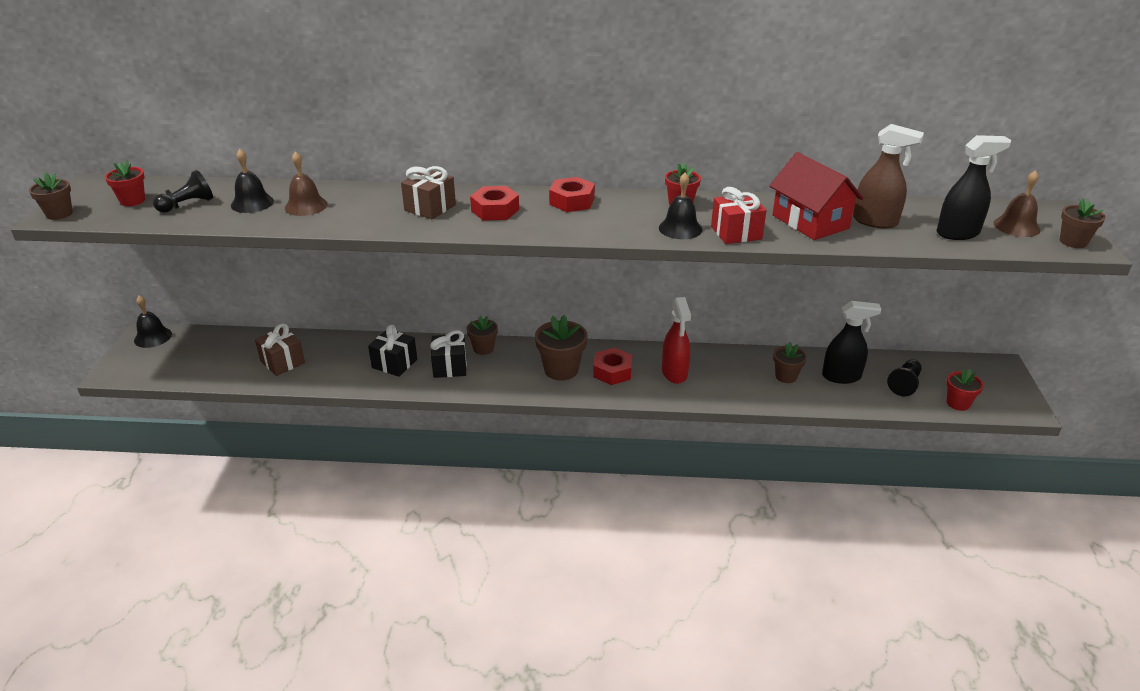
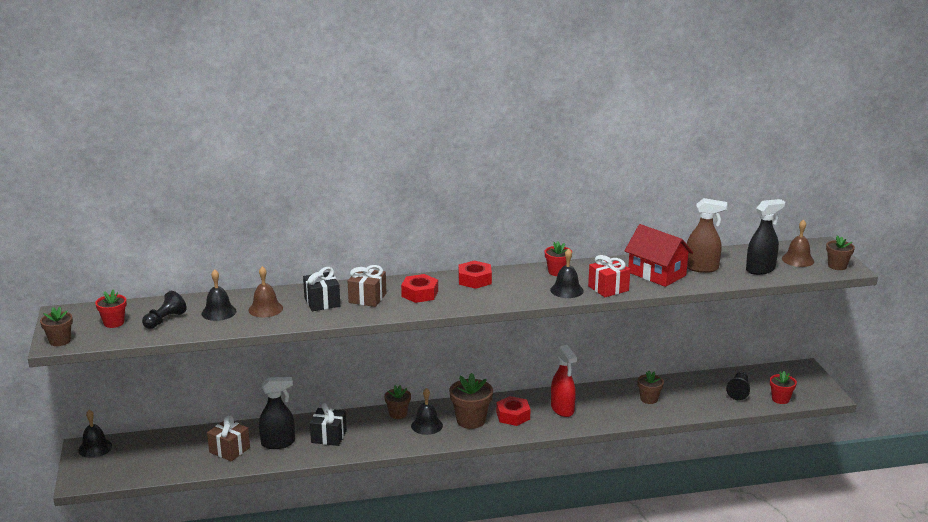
camera: 15 degrees left, 10 degrees down
(450, 367) = (377, 432): black gift -> black gift (322, 302)
(508, 368) = (426, 425): none -> black bell
(841, 376) = (690, 393): black spray bottle -> black spray bottle (278, 443)

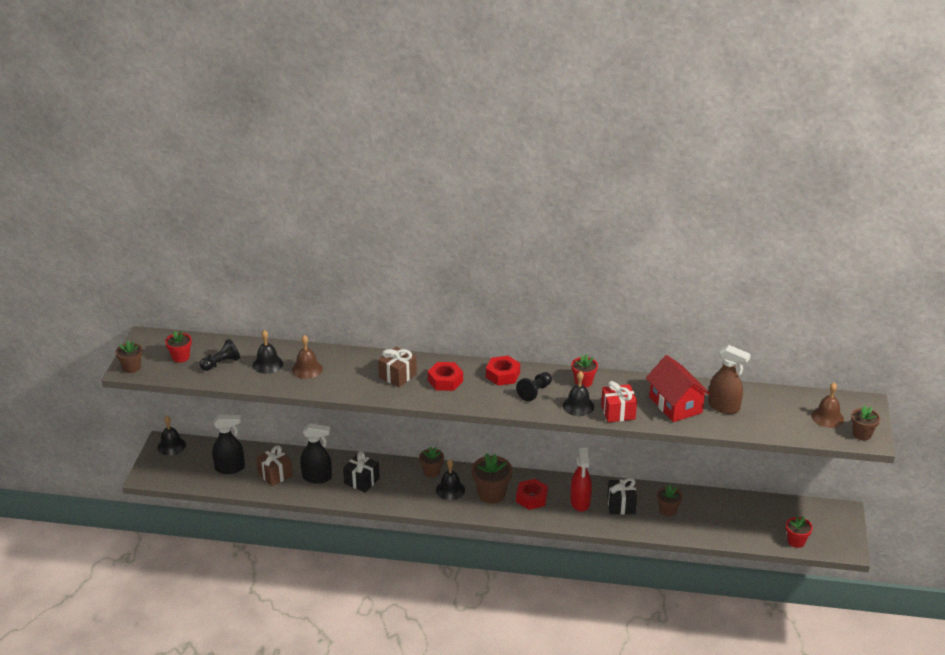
camera: 20 degrees right, 10 degrees up
(322, 302) = (357, 372): black gift -> black gift (621, 505)
(738, 391) = (760, 523): black pawn -> black pawn (535, 392)
(760, 269) = (781, 421): black spray bottle -> black spray bottle (230, 468)

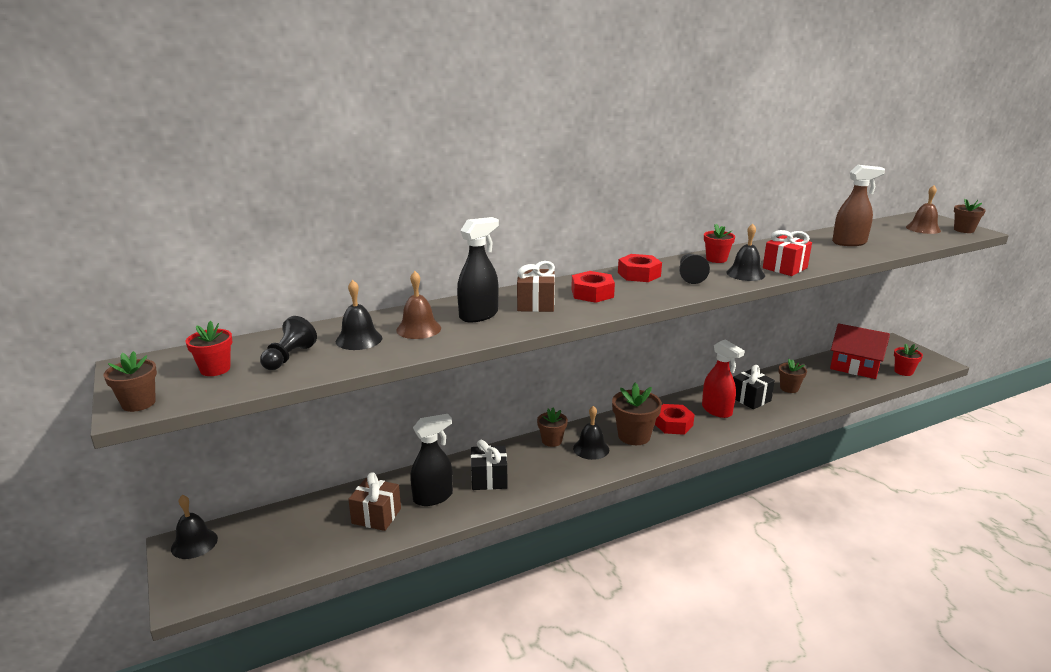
camera: 35 degrees left, 10 degrees down
(230, 468) = (307, 534): black spray bottle -> black spray bottle (479, 315)
(675, 405) = (814, 251): red house -> red house (854, 367)

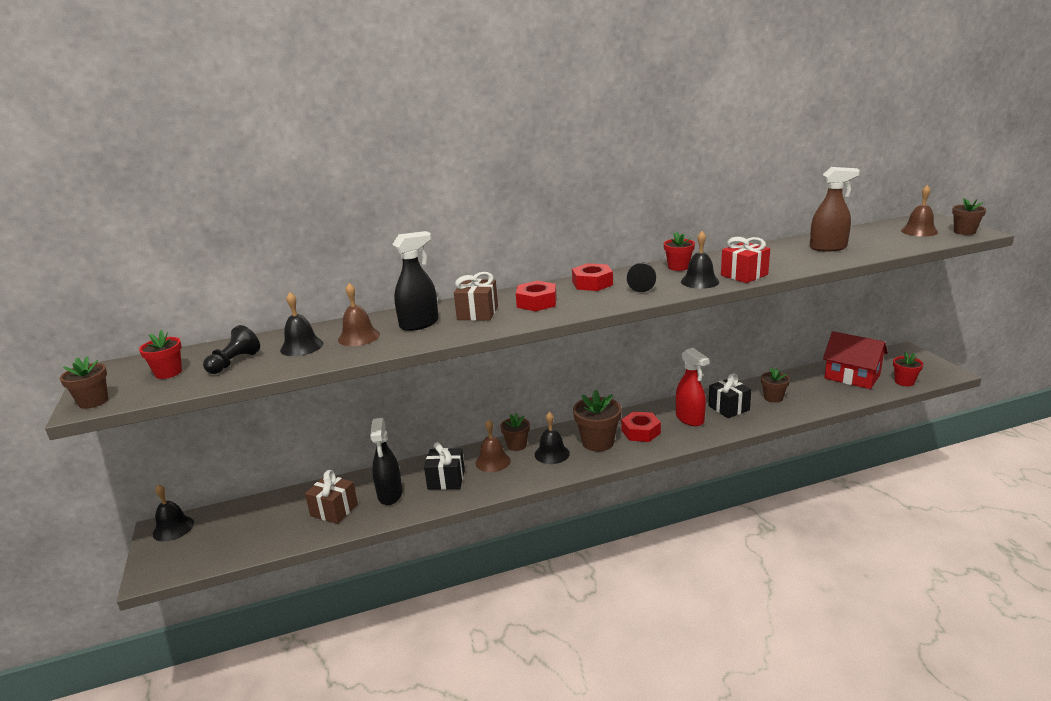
camera: 10 degrees right, 0 degrees up
(433, 497) = (390, 495): black spray bottle -> black spray bottle turned 105 degrees clockwise
(532, 458) = (493, 461): none -> brown bell

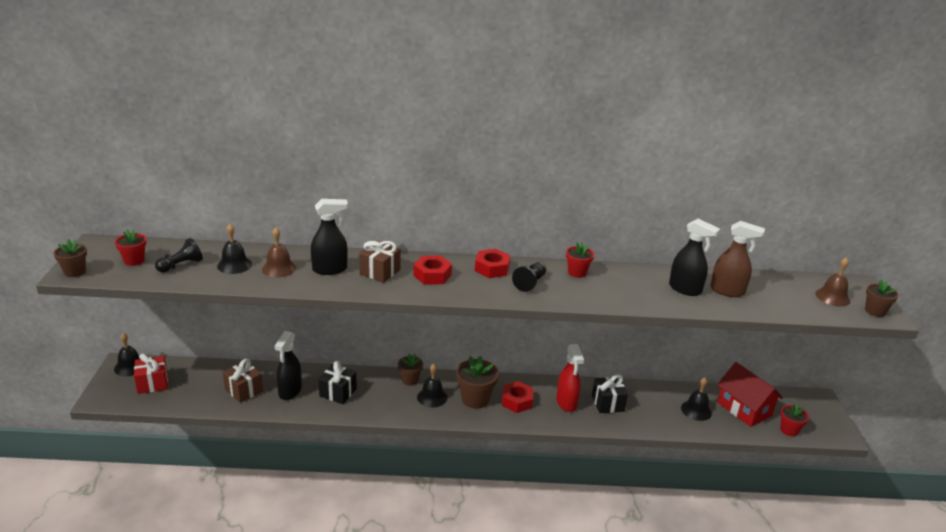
camera: 15 degrees right, 5 degrees up
(493, 461) = (382, 388): brown bell -> none
(700, 281) = (579, 294): black bell -> black bell (696, 410)
(744, 275) = (623, 299): red gift -> red gift (152, 383)
(773, 398) = (654, 406): brown flower pot -> none
(790, 255) = (685, 289): none -> black spray bottle

